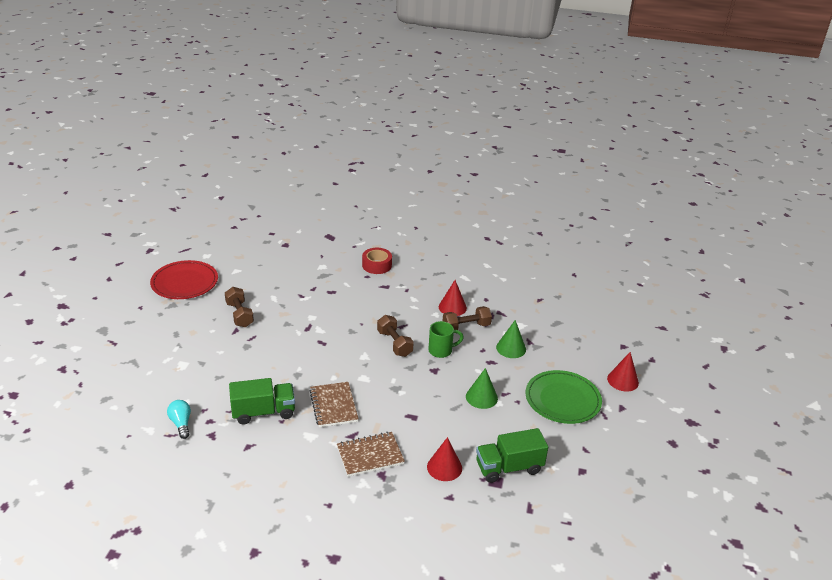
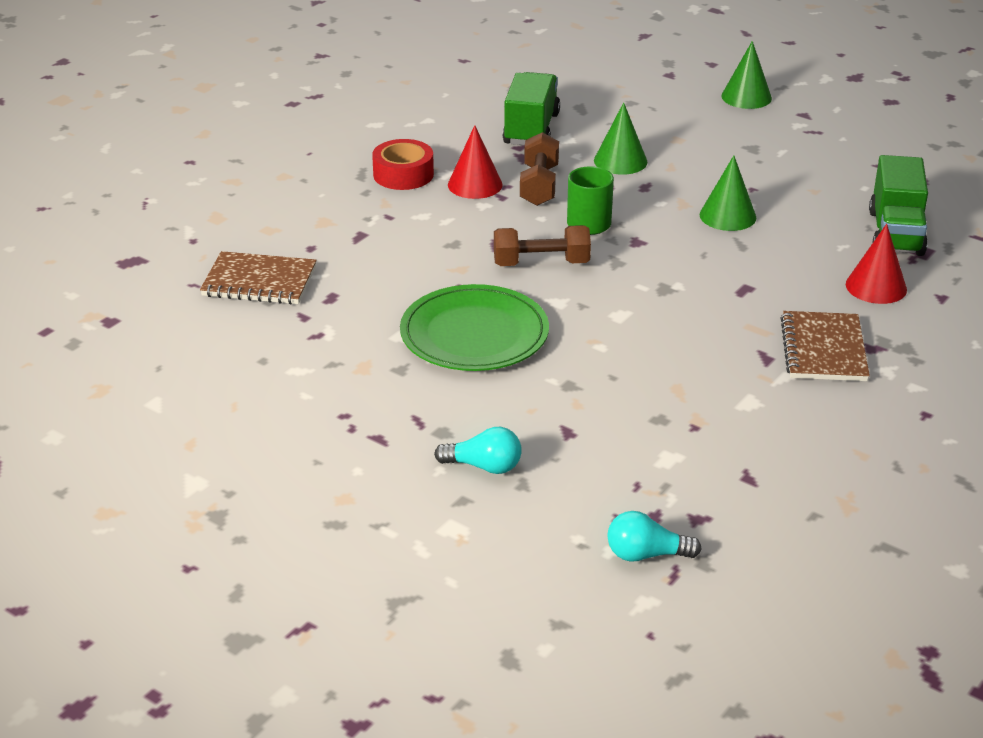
camera: 65 degrees left, 0 degrees up
(184, 283) = (141, 485): red plate -> none
(227, 363) = (484, 466): none -> turquoise light bulb
(239, 315) = (326, 424): brown dumbbell -> none
(263, 412) = (660, 444): green truck -> green truck (531, 129)
(333, 406) = (680, 361): brown notebook -> brown notebook (259, 282)
(377, 265) = (283, 229): red tape -> red tape (403, 174)
(562, 400) = (766, 152): green plate -> green plate (474, 334)
(622, 380) = (746, 97): red cone -> green cone

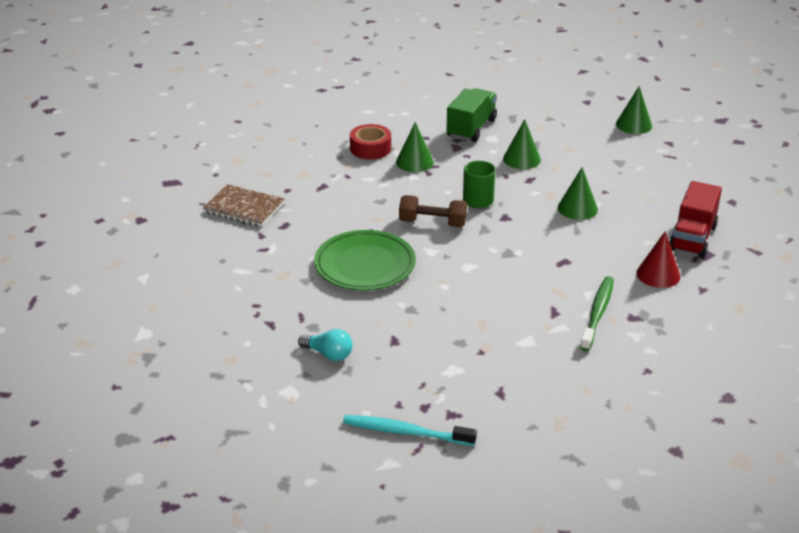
camera: 15 degrees right, 0 degrees up
(475, 184) = (414, 162): red cone -> green cone
(539, 185) = (457, 168): brown dumbbell -> none
(646, 555) = (405, 432): turquoise light bulb -> turquoise toothbrush
(823, 349) = (597, 313): brown notebook -> green toothbrush
(895, 233) = (692, 238): green truck -> red truck

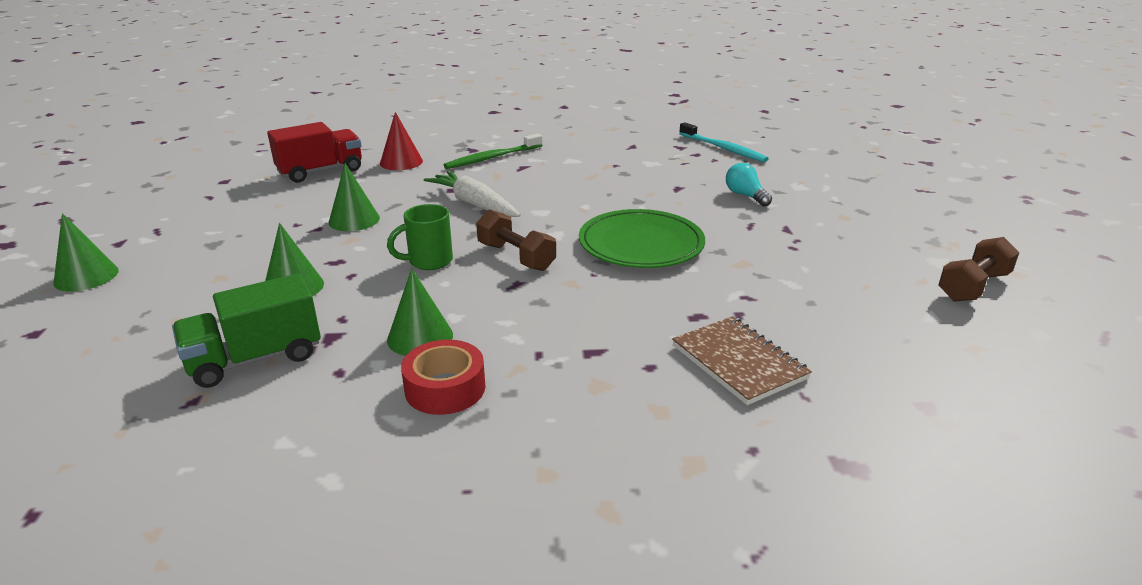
camera: 145 degrees left, 5 degrees down
(116, 315) = (973, 286): none -> brown dumbbell
(525, 254) = (474, 204): none -> white carrot

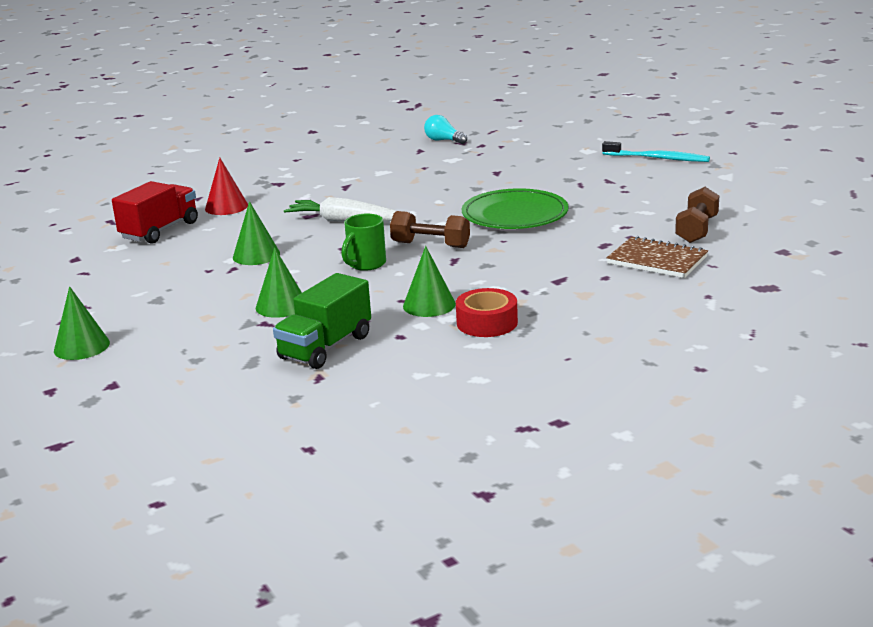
camera: 25 degrees left, 5 degrees down
(492, 158) = (307, 185): green toothbrush -> none
(723, 149) = (499, 136): turquoise toothbrush -> turquoise toothbrush (657, 158)
(745, 196) = (555, 166): turquoise light bulb -> turquoise light bulb (443, 140)
(973, 286) = (760, 185): brown dumbbell -> brown dumbbell (696, 230)

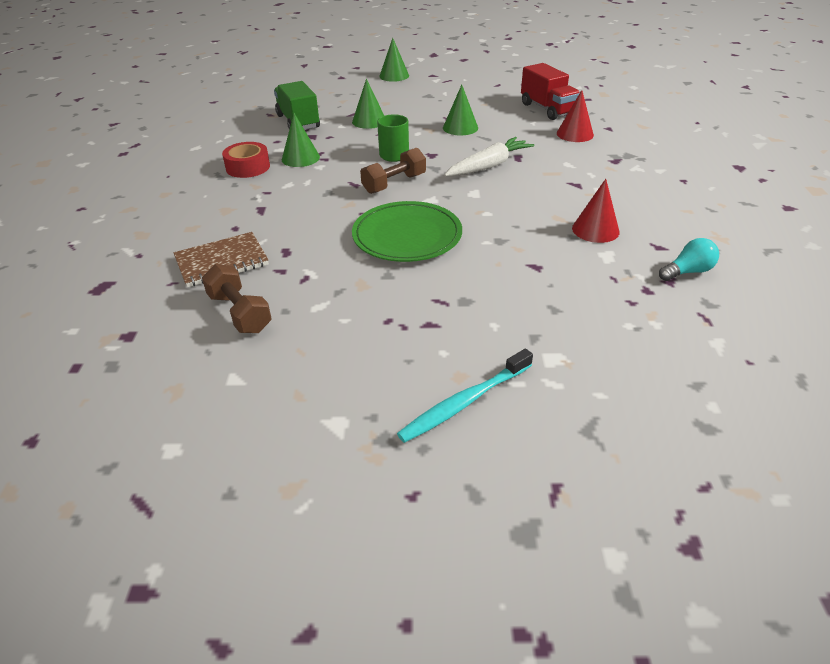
camera: 120 degrees right, 15 degrees up
(419, 168) = (595, 230): none -> red cone

